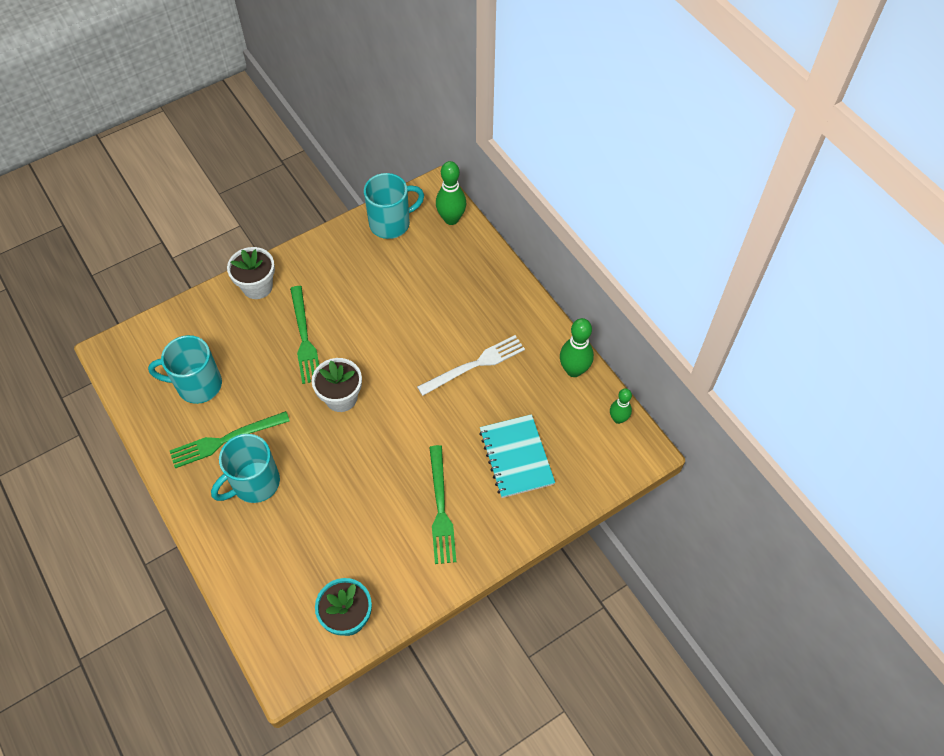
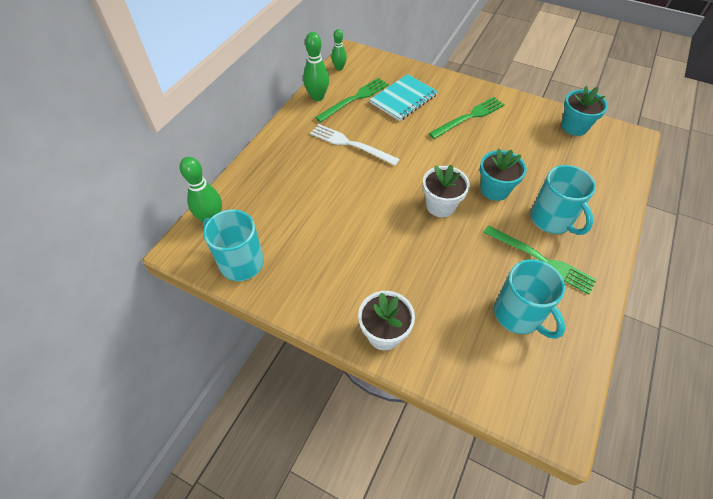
camera: 120 degrees left, 5 degrees down
(254, 483) = (552, 220): turquoise mug -> turquoise mug turned 45 degrees clockwise
(304, 338) = (409, 260): green fork -> green fork (355, 99)
(324, 458) = (494, 190): none -> turquoise flower pot

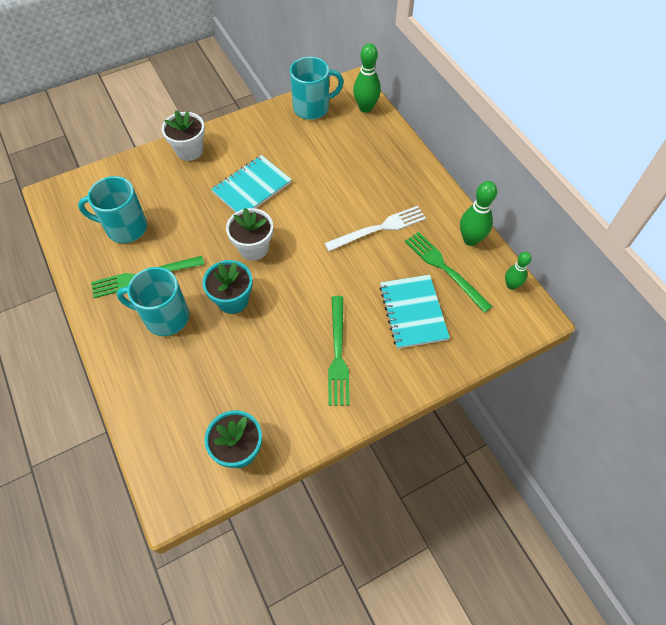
camera: 125 degrees right, 5 degrees up
(355, 99) = (445, 269): green fork -> green fork turned 150 degrees clockwise
(383, 246) = (252, 188): none -> turquoise notebook

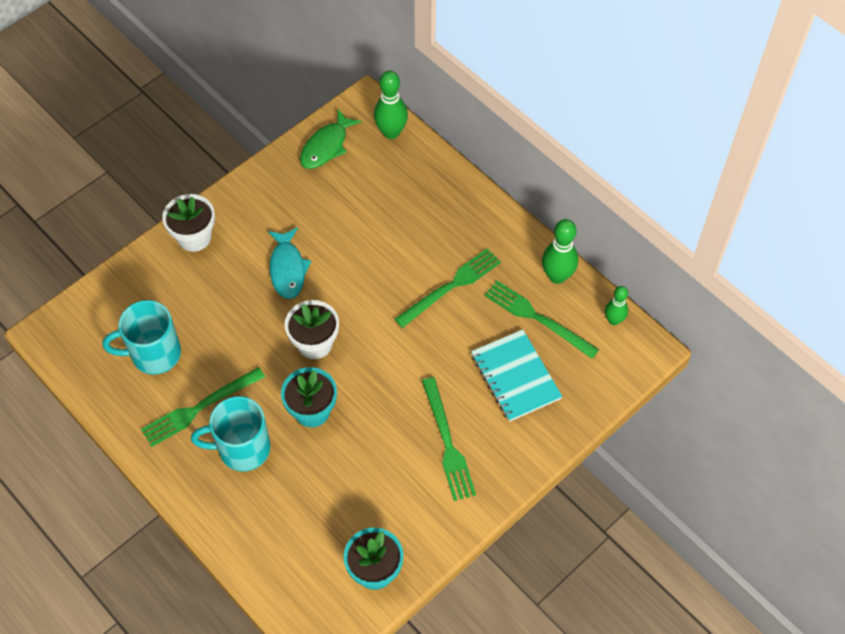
camera: 15 degrees left, 0 degrees up
(252, 188) = (287, 269): turquoise notebook -> turquoise fish
(312, 108) = (326, 146): turquoise mug -> green fish
(379, 228) = (451, 286): white fork -> green fork

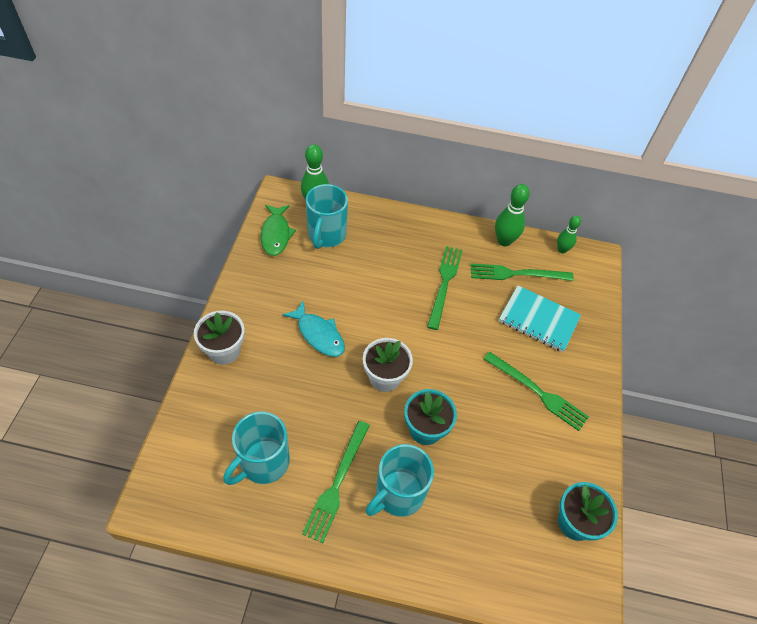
camera: 40 degrees left, 5 degrees down
(374, 172) = (326, 235): none -> turquoise mug

